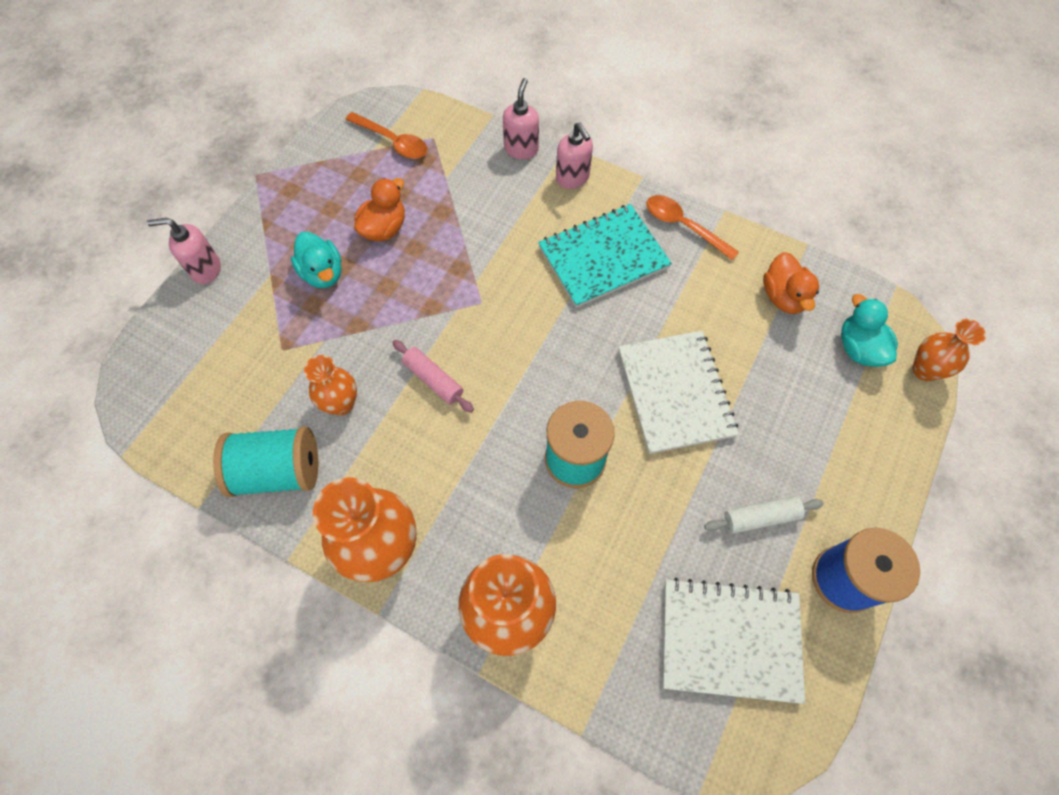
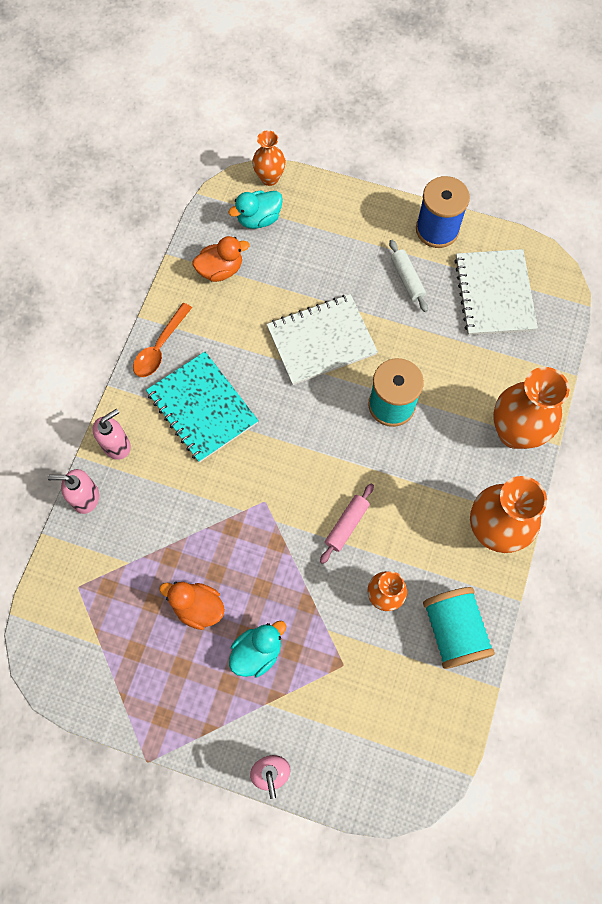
camera: 100 degrees left, 5 degrees up
(393, 141) = (87, 626): orange spoon -> none

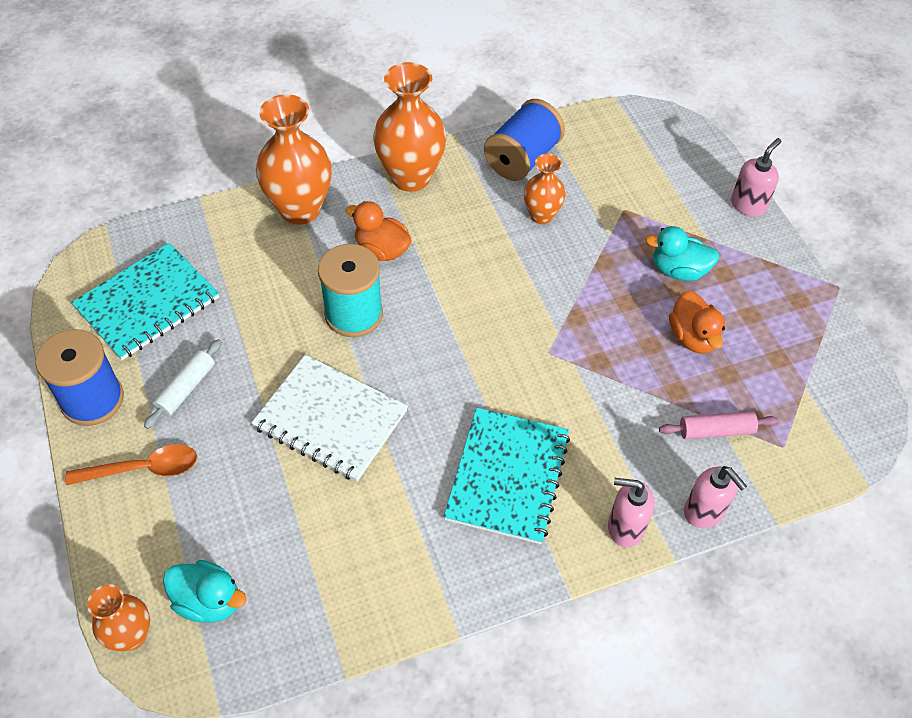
camera: 130 degrees left, 15 degrees down
(160, 347) = (476, 576): orange spoon -> orange spoon (143, 469)
(220, 270) = (319, 590): orange duck -> orange duck (382, 250)
(346, 525) = (507, 277): pink rolling pin -> pink rolling pin (716, 430)
(453, 630) = (522, 158): turquoise spool -> blue spool
(494, 294) = (147, 303): white notebook -> turquoise notebook

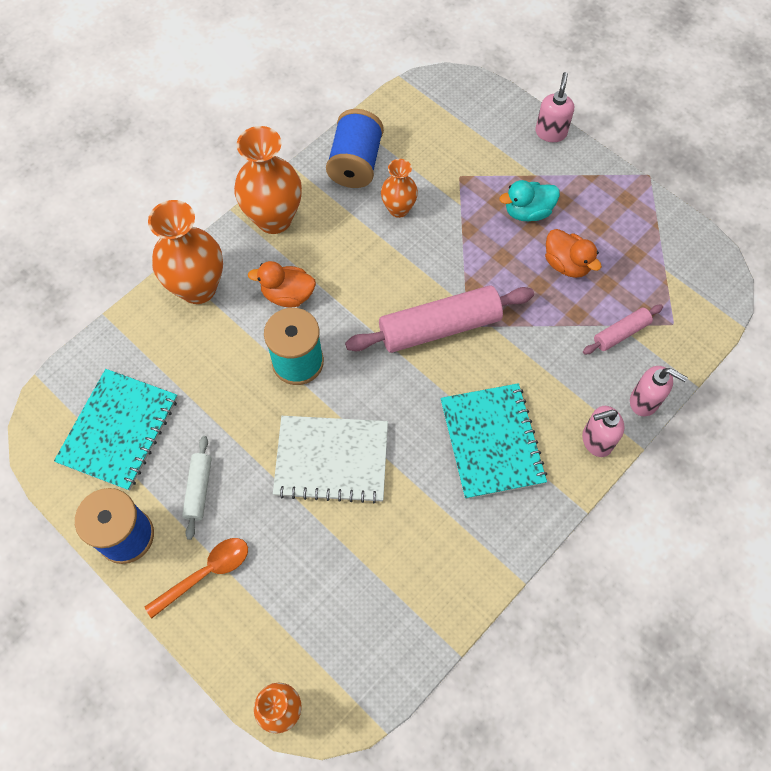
camera: 25 degrees left, 10 degrees up
(209, 601) = (325, 652): turquoise duck -> none
(518, 342) = (439, 327): none -> pink rolling pin

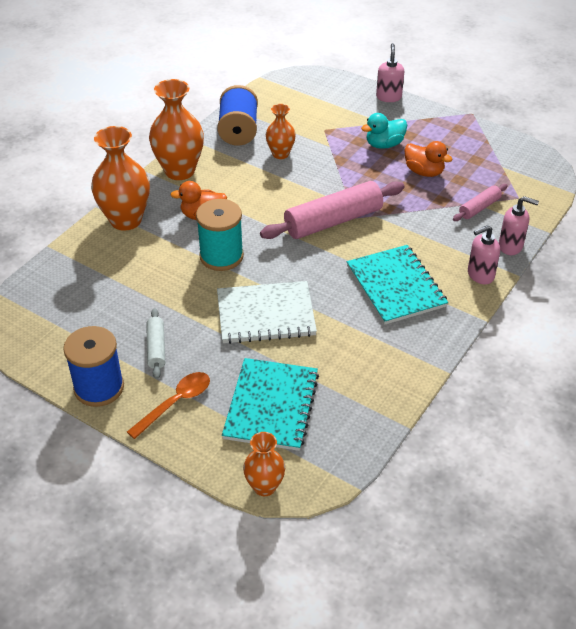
camera: 10 degrees left, 20 degrees down
(119, 430) = (77, 318): turquoise notebook -> turquoise notebook (271, 406)

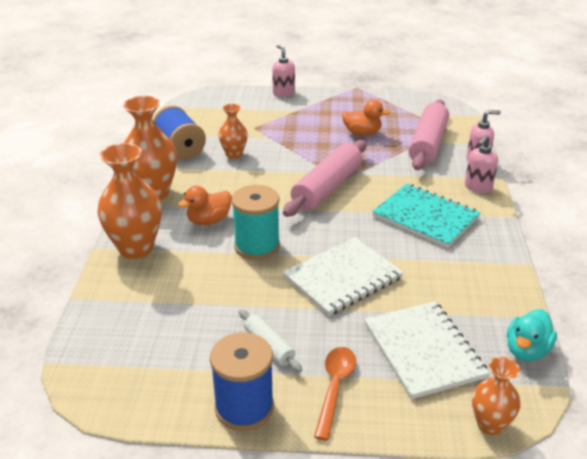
camera: 30 degrees left, 10 degrees down
(271, 406) = (423, 350): turquoise notebook -> white notebook
(384, 144) = (312, 124): turquoise duck -> turquoise duck (526, 350)
(479, 208) = (428, 144): pink rolling pin -> pink rolling pin, size x1.99

